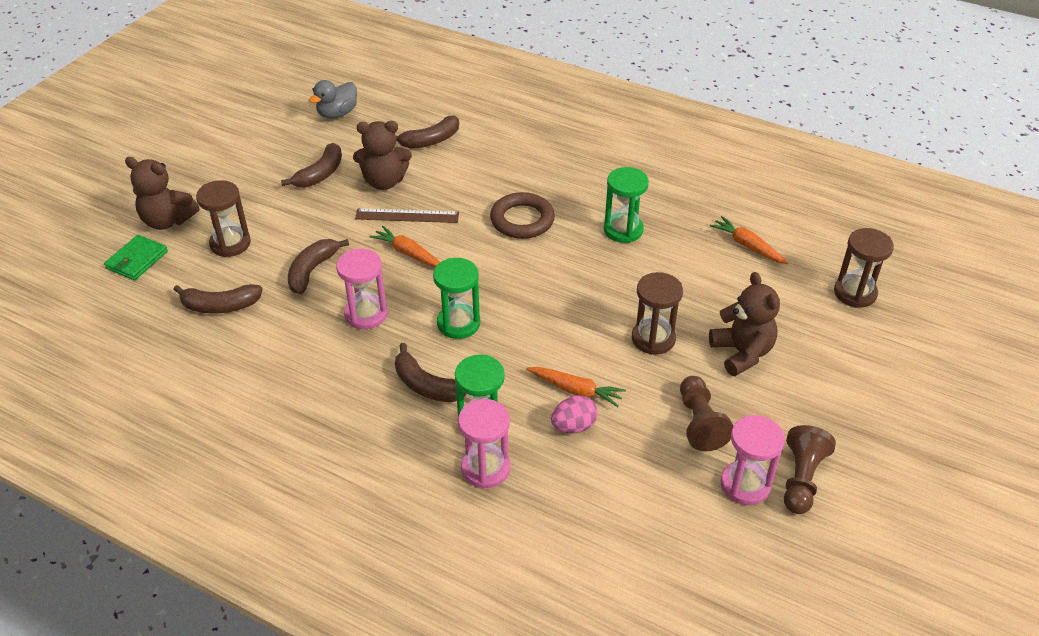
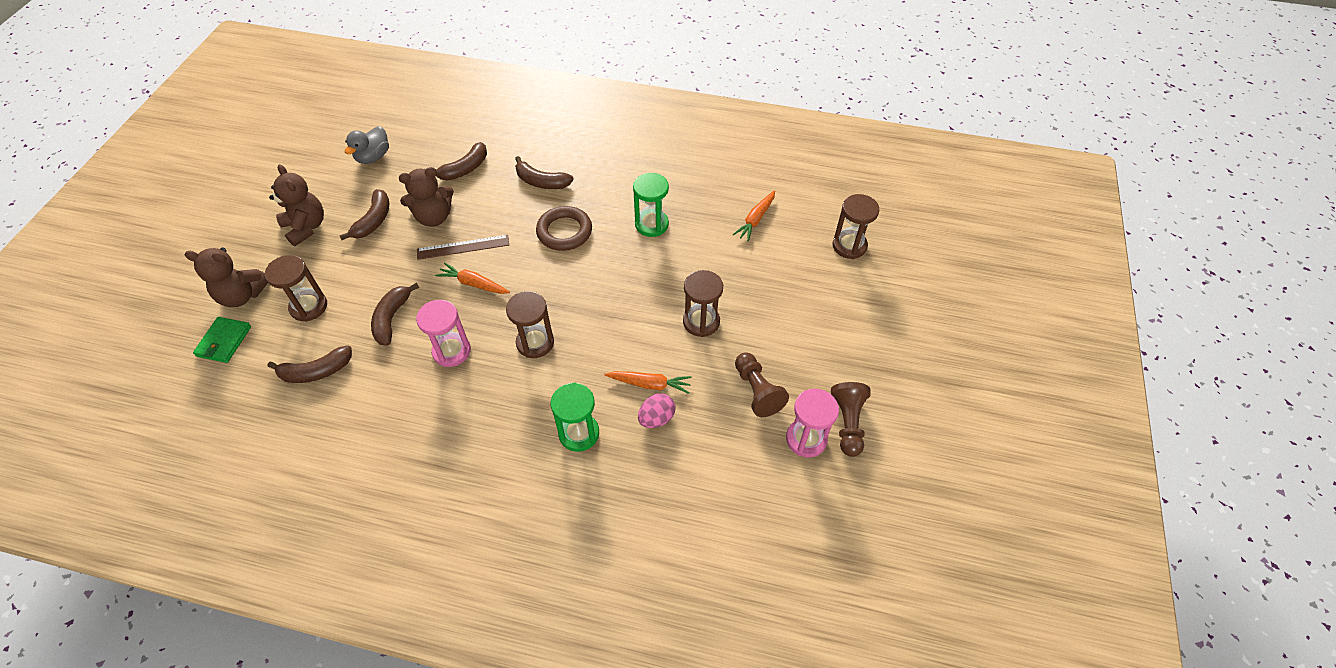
camera: 15 degrees left, 10 degrees up
(426, 385) = (522, 408): brown banana -> brown banana (541, 182)
(458, 323) = (535, 343): green hourglass -> brown hourglass
(485, 468) = (593, 475): pink hourglass -> none
(742, 353) = (775, 319): brown teddy bear -> brown teddy bear (306, 227)
(747, 246) = (755, 219): orange carrot -> orange carrot turned 90 degrees counterclockwise

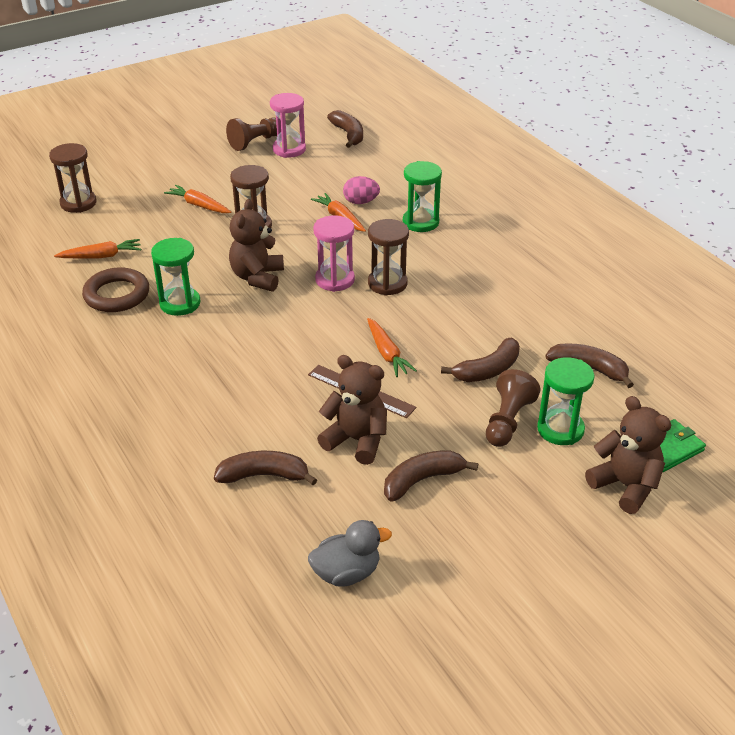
camera: 135 degrees left, 15 degrees down
(306, 227) = (504, 524): brown teddy bear -> brown teddy bear (257, 277)
(309, 307) = (560, 429): brown hourglass -> green hourglass
(452, 351) = (459, 316): pink hourglass -> pink hourglass (335, 280)
(541, 182) = (210, 405): brown banana -> brown banana (348, 134)
(564, 232) = (256, 345): brown ring -> brown ring (117, 295)
(757, 391) = (280, 179): brown pawn -> brown pawn (507, 421)
(770, 310) = (199, 205): none -> orange carrot

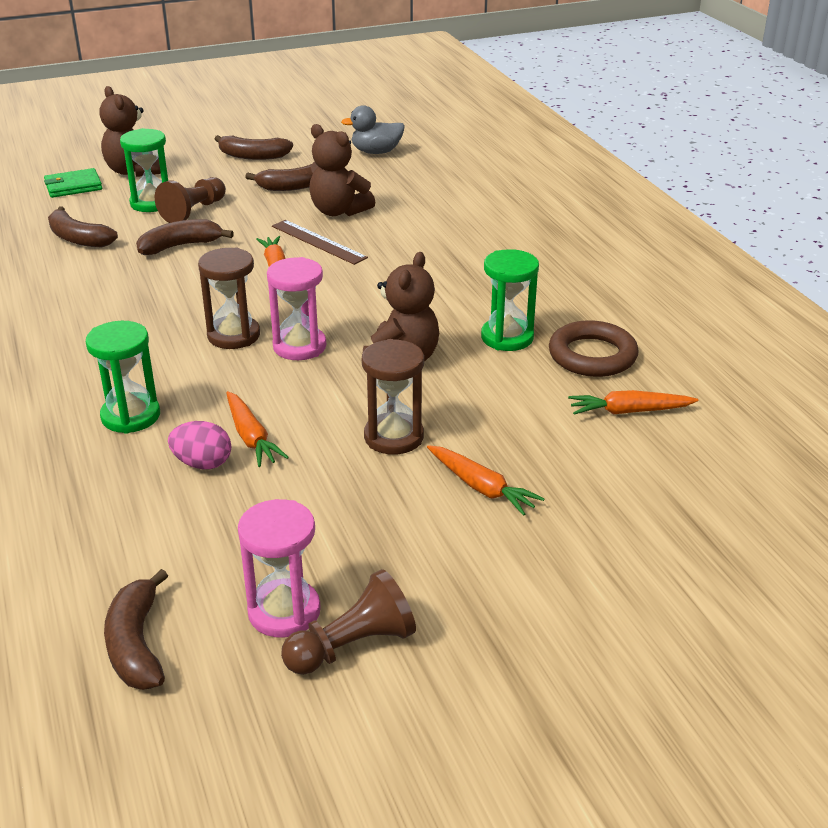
camera: 170 degrees left, 5 degrees down
(78, 203) = (701, 516): brown hourglass -> none
(264, 475) = (427, 198): brown banana -> brown banana (253, 156)

